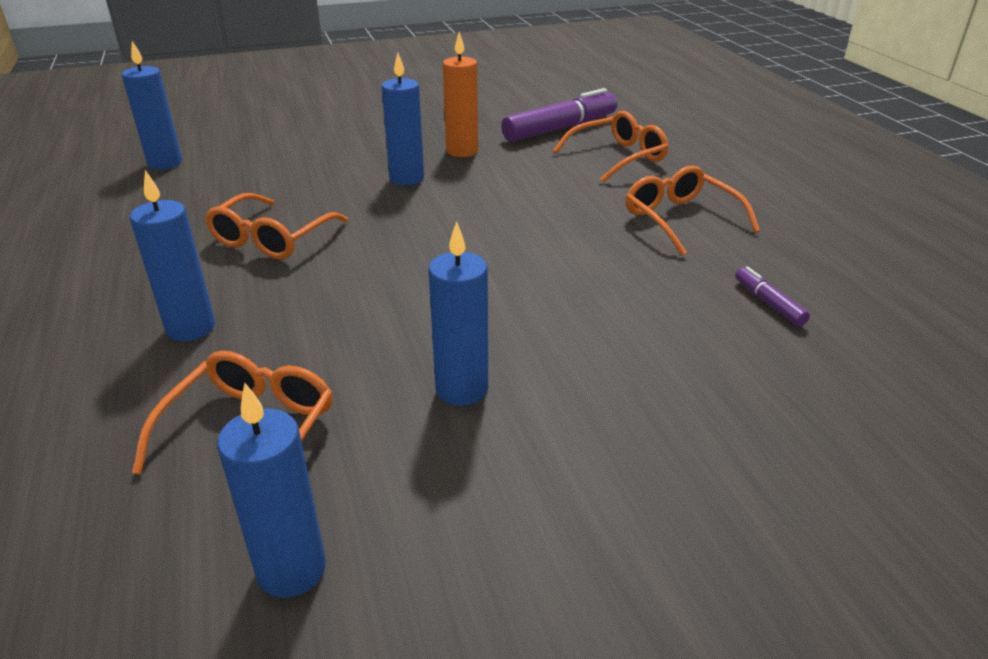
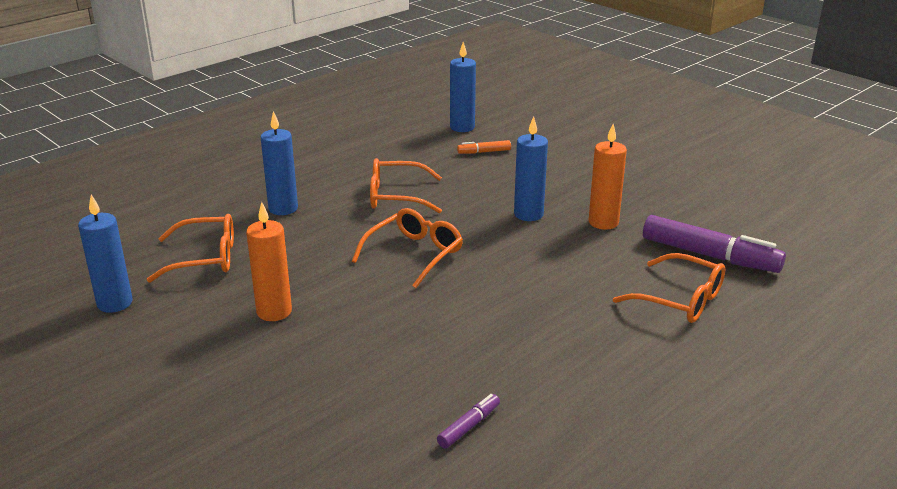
camera: 65 degrees right, 5 degrees down
(243, 166) = (484, 152): none -> orange marker
(462, 389) = (274, 312): blue candle -> orange candle
(680, 219) = (582, 357): orange glasses -> orange glasses (414, 254)

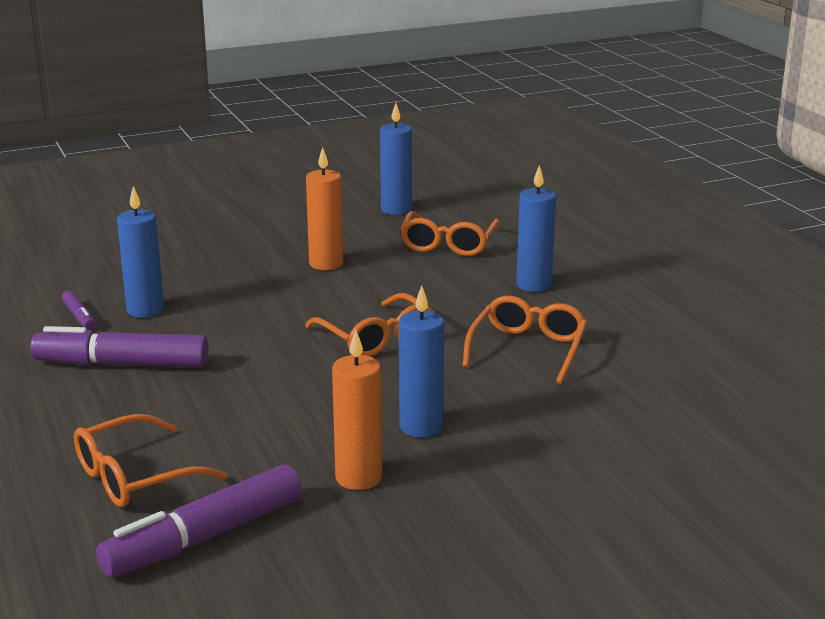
camera: 110 degrees right, 5 degrees down
(462, 127) = (750, 436): blue candle -> blue candle (145, 310)
(484, 152) = (643, 436): orange marker -> none
(540, 362) = (122, 364): none -> purple marker

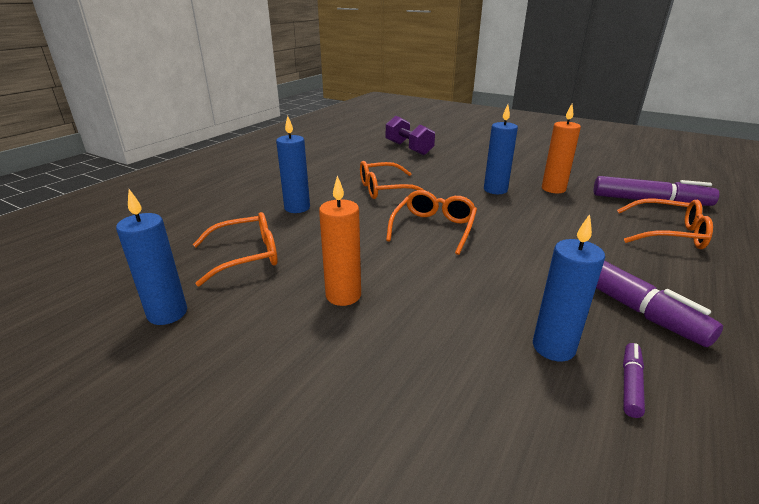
camera: 125 degrees left, 5 degrees up
(707, 436) = (408, 148): none -> purple dumbbell

